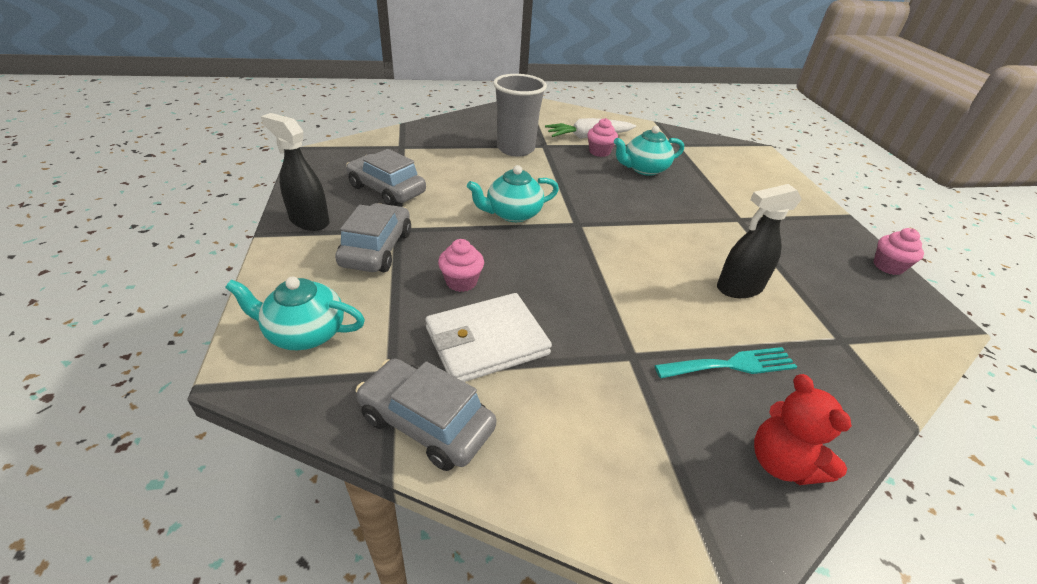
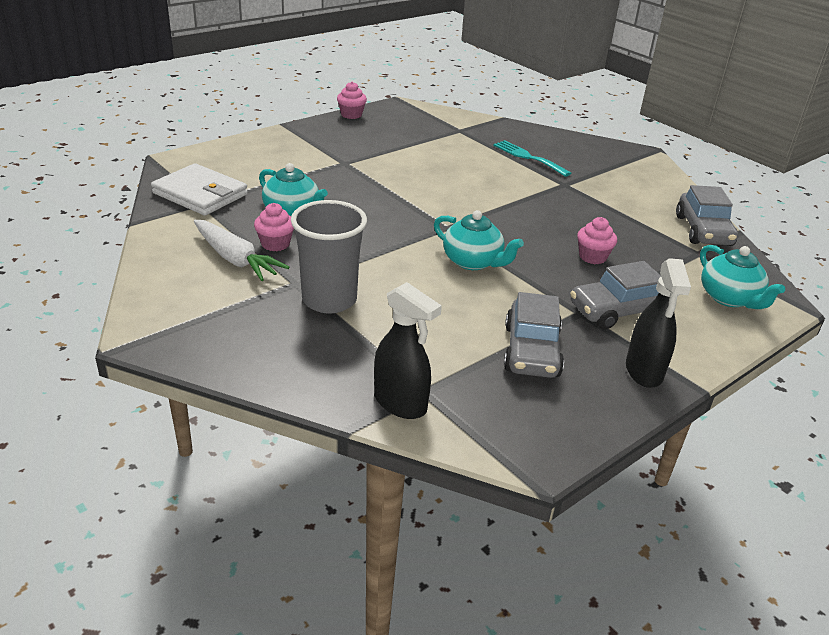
camera: 120 degrees left, 5 degrees down
(487, 341) = (627, 230): white wallet -> white wallet (200, 194)
(739, 288) = (448, 158): black spray bottle -> black spray bottle (400, 403)
(781, 463) = (576, 144): red teddy bear -> none

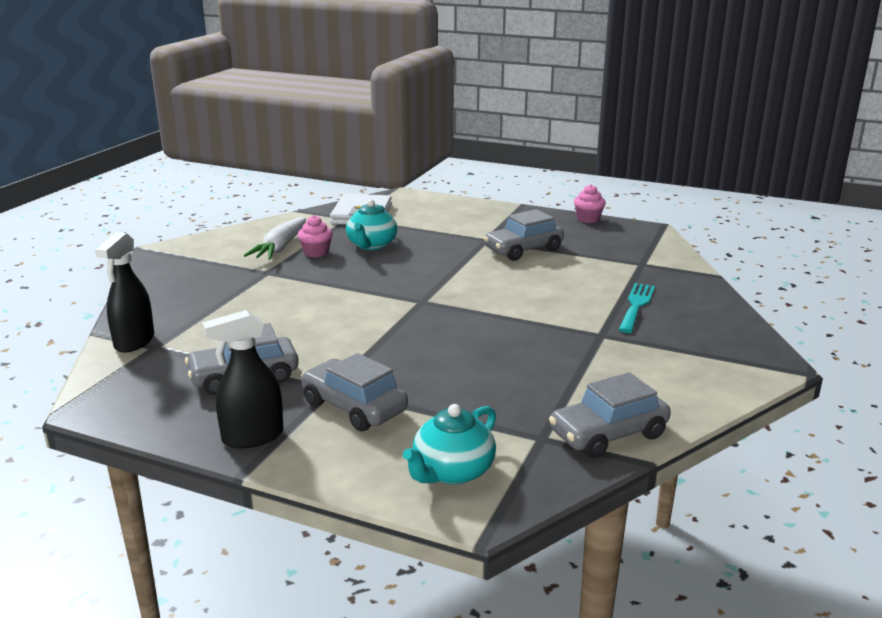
camera: 65 degrees right, 10 degrees down
(329, 300) = (254, 288): grey cup -> none
(385, 157) = (523, 250): none -> grey car
(473, 262) = (372, 324): turquoise teapot -> none
(592, 257) = (451, 376): pink cupcake -> none

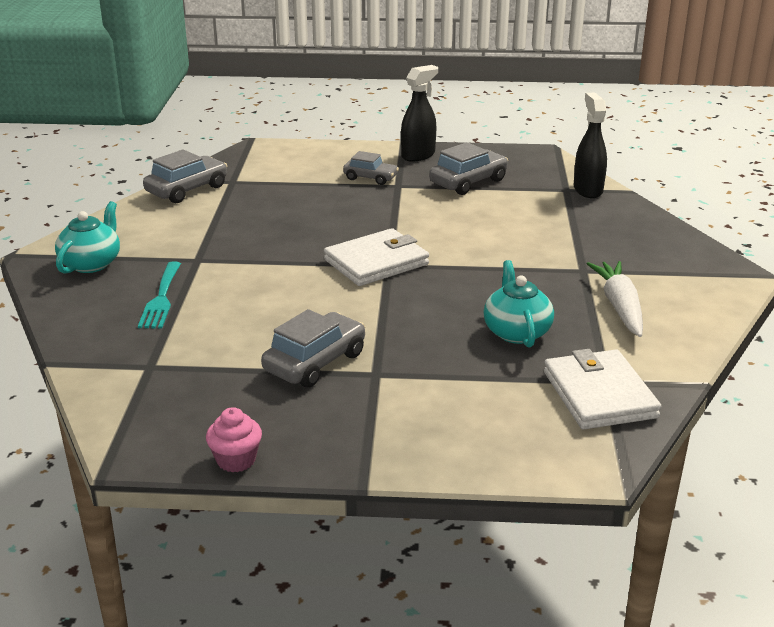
camera: 160 degrees right, 5 degrees up
(316, 252) = (568, 307): pink cupcake -> none
(354, 407) = (370, 178): grey car -> grey car, size x0.65
(431, 305) = (376, 262): none -> white wallet
(452, 471) = (282, 159): turquoise teapot -> turquoise teapot (91, 263)

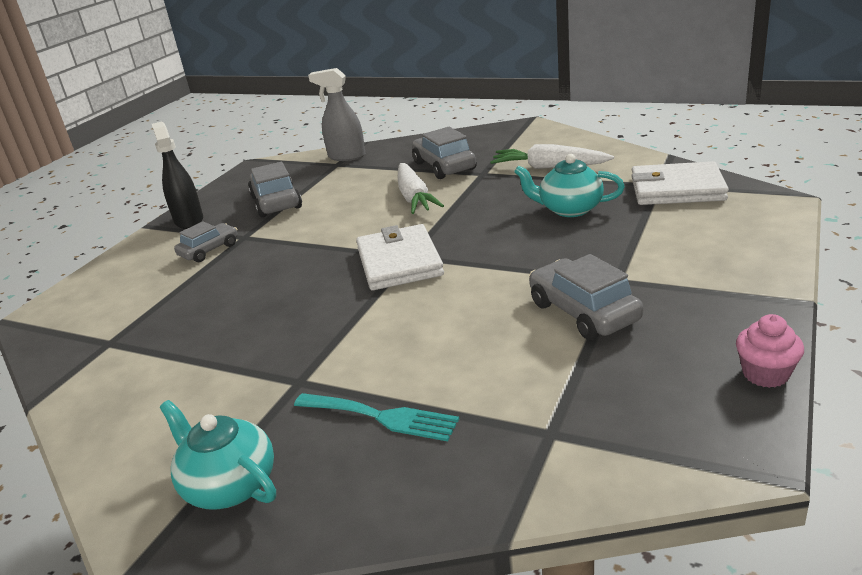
camera: 65 degrees left, 0 degrees up
(187, 190) = (89, 382): grey car -> grey car (444, 166)
(507, 244) = (414, 197): none -> white carrot
(587, 190) = (346, 156): black spray bottle -> grey spray bottle

